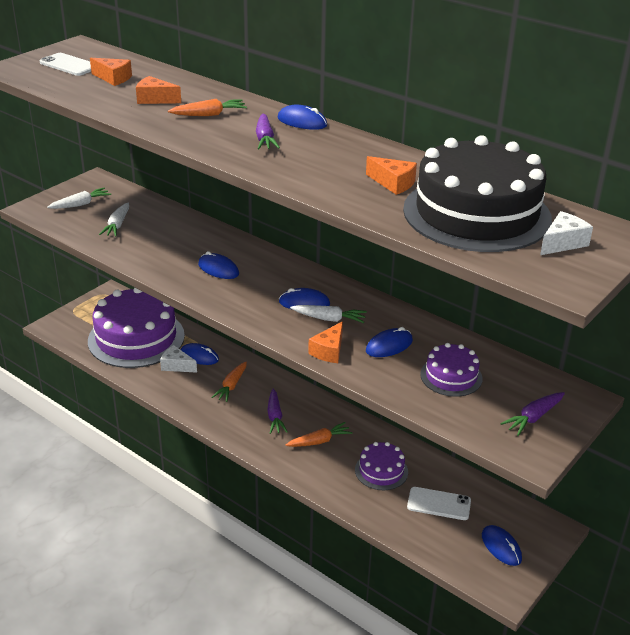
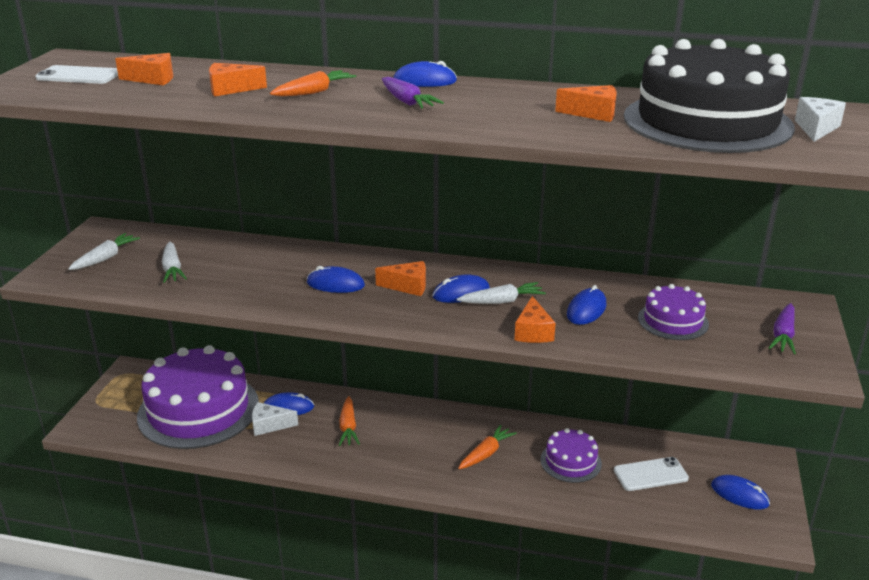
camera: 25 degrees left, 5 degrees down
(269, 286) = (408, 286): none -> orange cheese
(275, 416) = (420, 444): purple carrot -> none

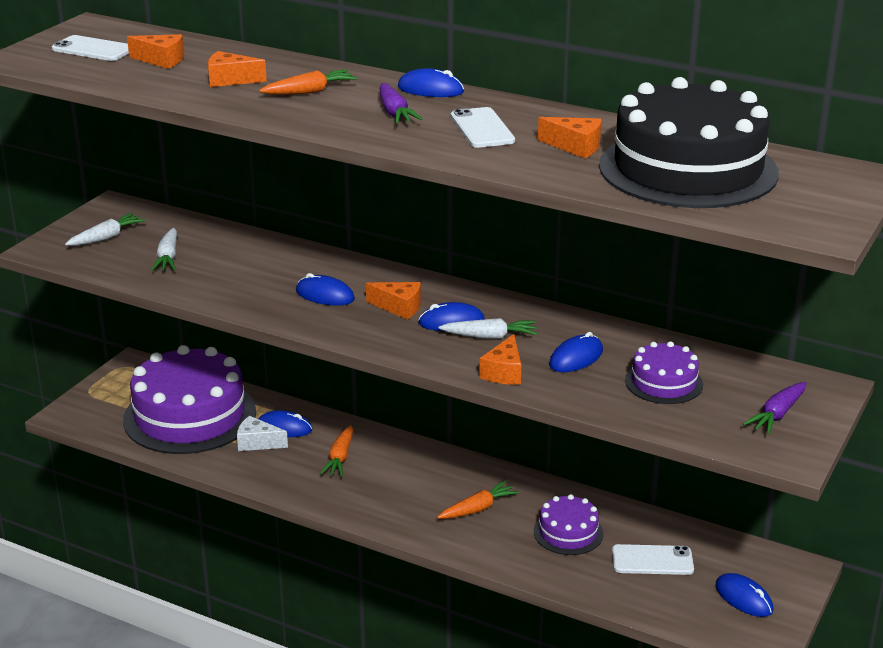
camera: 15 degrees right, 0 degrees up
(497, 107) = (482, 128): none -> white phone
(816, 128) = (799, 190): white cheese -> none

